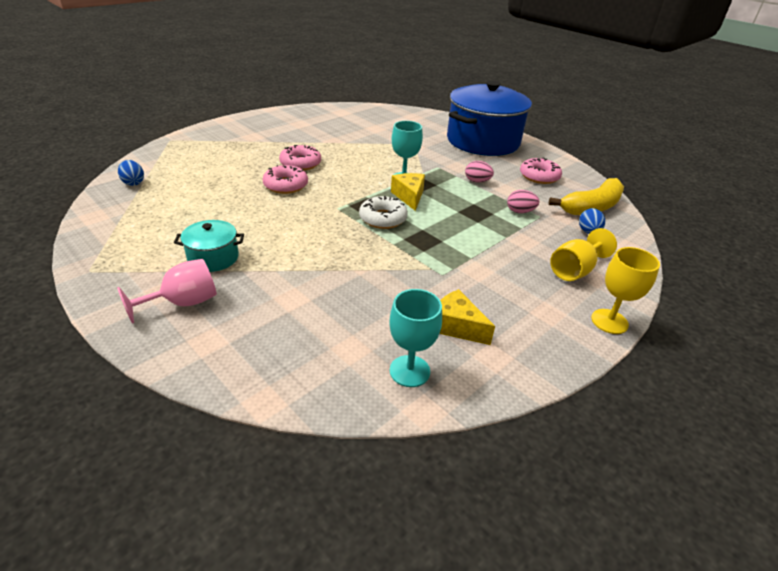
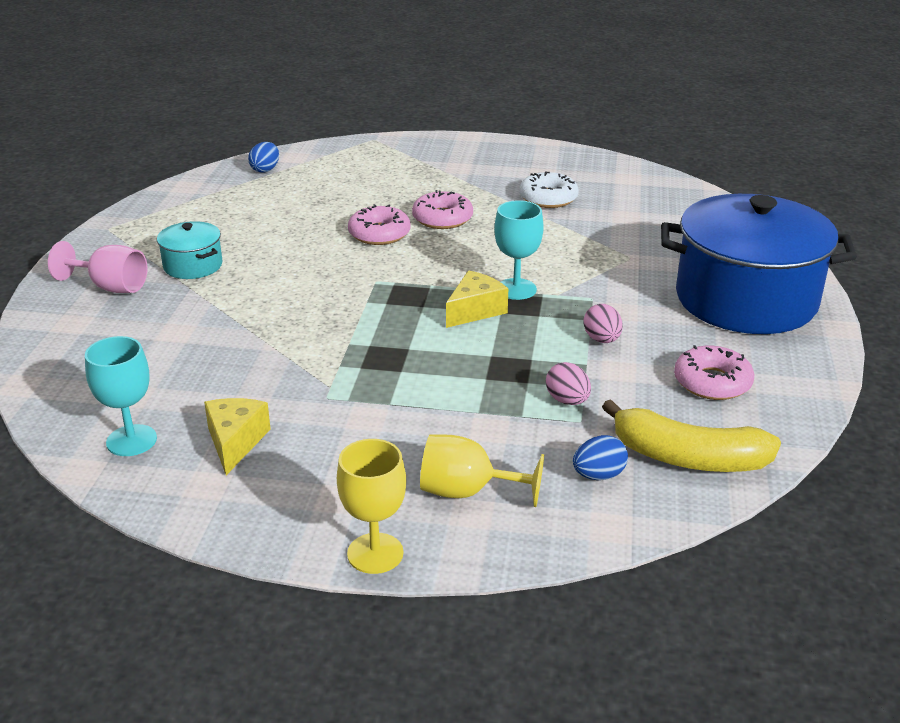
camera: 55 degrees right, 5 degrees down
(383, 218) = (395, 315): white donut -> white donut (548, 198)

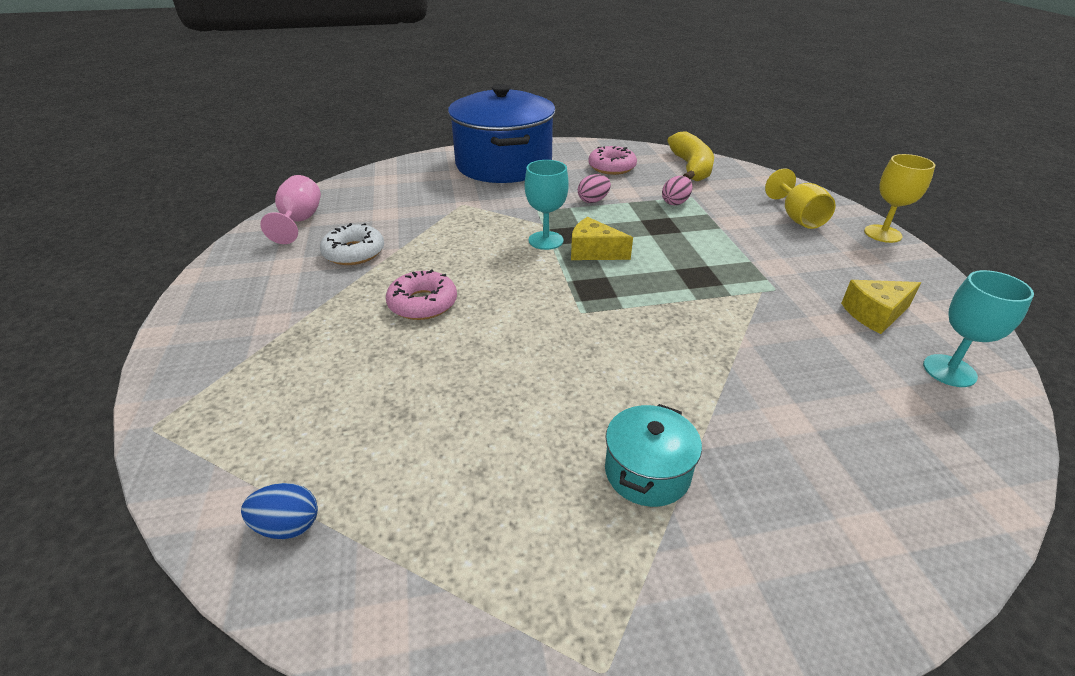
camera: 110 degrees left, 5 degrees up
(110, 287) = (764, 541): pink goblet -> pink goblet (299, 221)
(379, 234) = (478, 336): pink donut -> none
(598, 475) = (734, 186): blue egg -> none

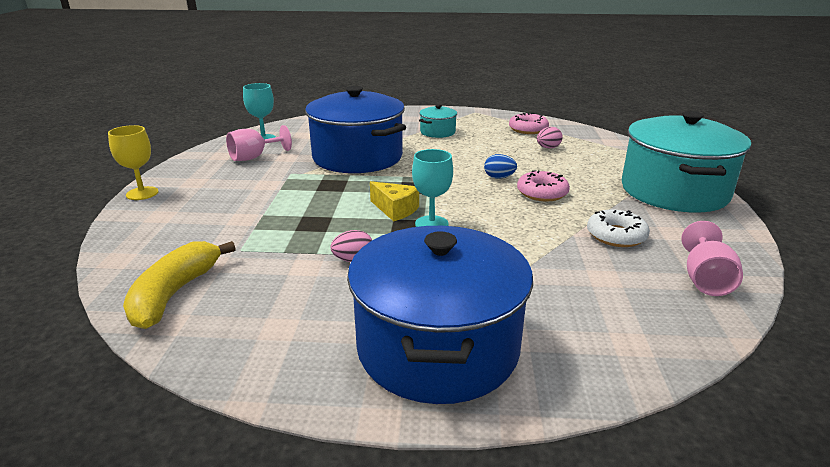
camera: 165 degrees left, 10 degrees down
(227, 336) = (674, 191): none -> turquoise pot
(287, 526) = (582, 136): blue egg -> blue egg (499, 177)
(611, 167) = (278, 313): pink donut -> pink donut (528, 129)
(675, 202) = (267, 245): pink egg -> pink egg (548, 148)
(725, 341) = (357, 157): none -> blue pot
(797, 218) = (180, 214): yellow goblet -> none
(875, 314) = (254, 157): yellow cheese -> pink goblet

